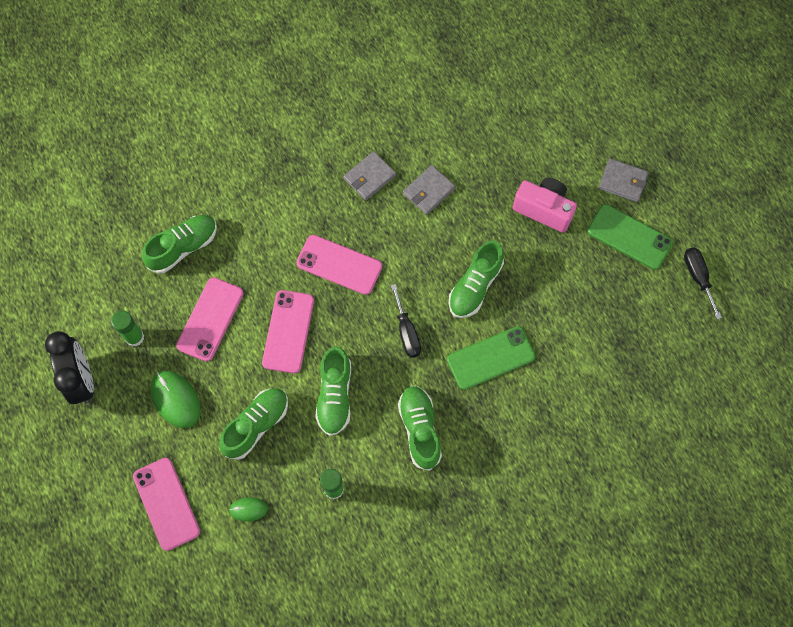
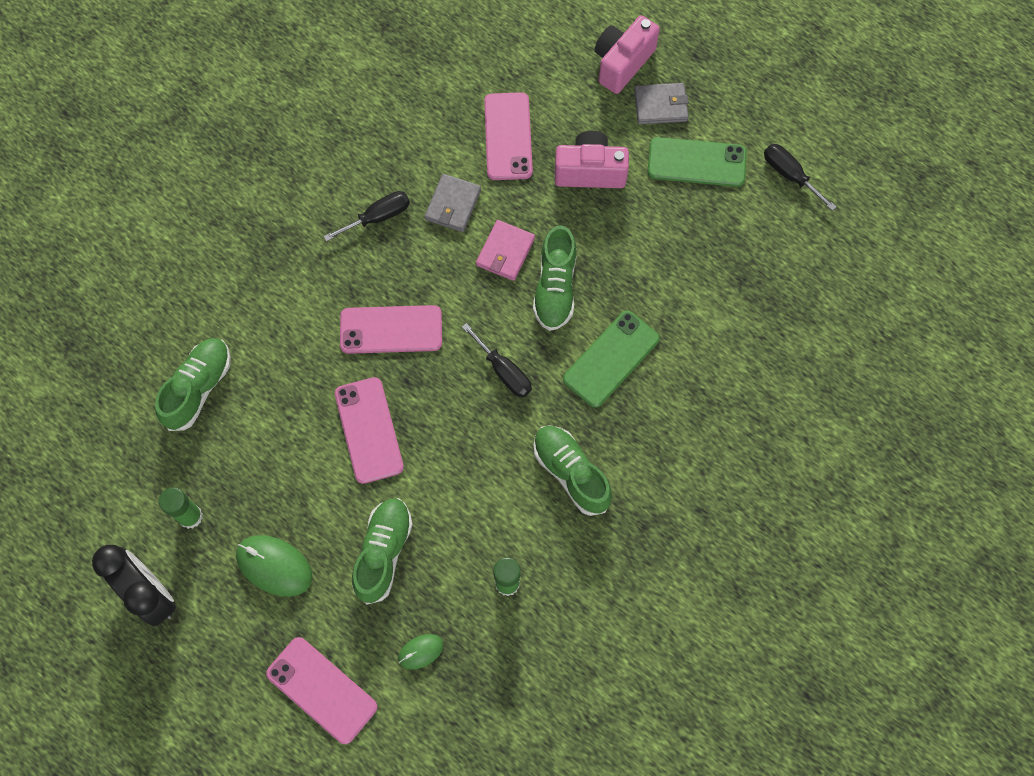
camera: 25 degrees left, 0 degrees up
(210, 319) = (271, 456): pink phone -> pink phone (508, 136)
(335, 396) = (457, 478): green shoe -> none
(369, 177) = (378, 217): grey wallet -> black screwdriver
(450, 243) = (505, 252): none -> pink wallet
(609, 137) = (622, 63): none -> pink camera

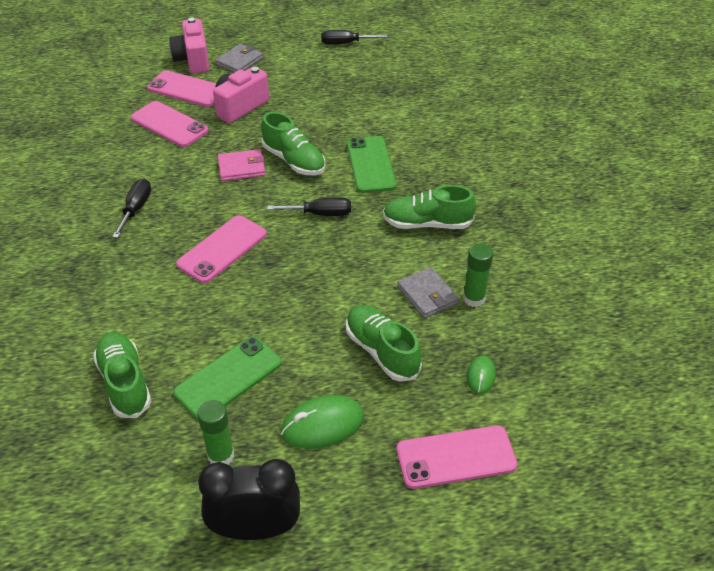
camera: 50 degrees left, 25 degrees down
(368, 430) = (280, 304): pink phone -> pink phone (186, 89)
(453, 205) = (178, 171): grey wallet -> grey wallet (427, 295)
(505, 252) = (241, 168): pink wallet -> pink wallet turned 75 degrees counterclockwise
(696, 162) = (292, 68): green phone -> green phone (228, 378)

